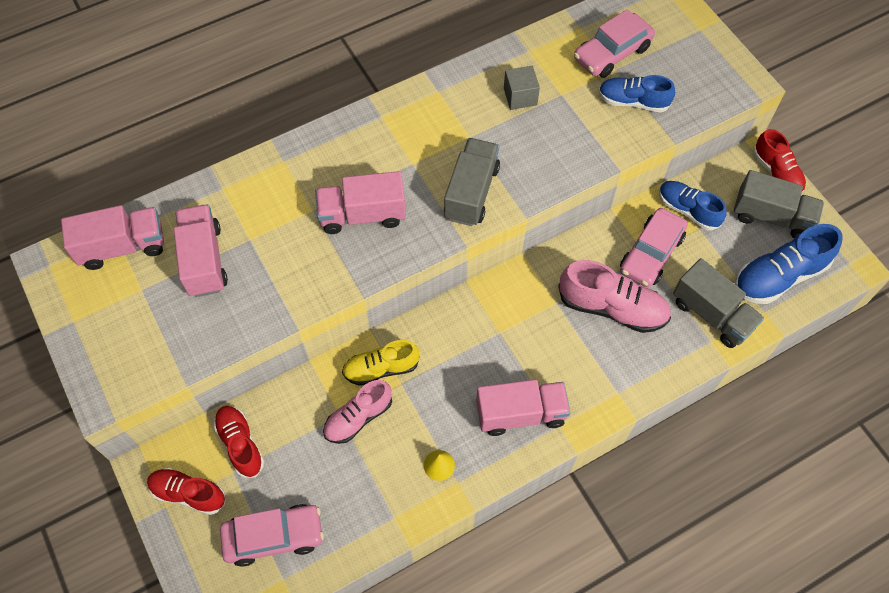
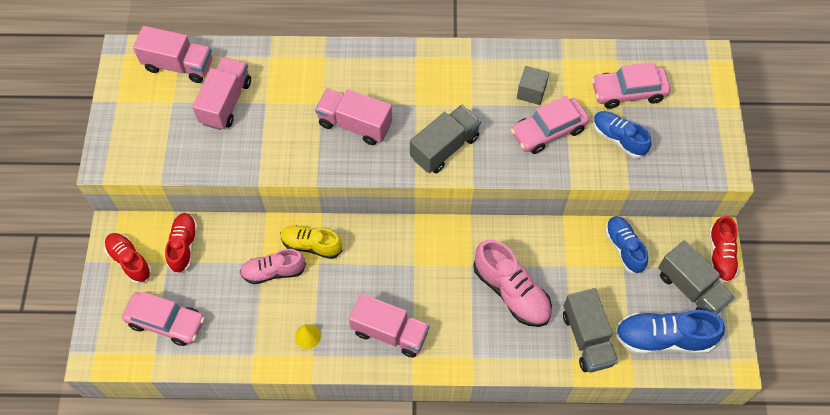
camera: 30 degrees right, 0 degrees up
(651, 253) = (570, 267): pink car -> pink car (548, 131)

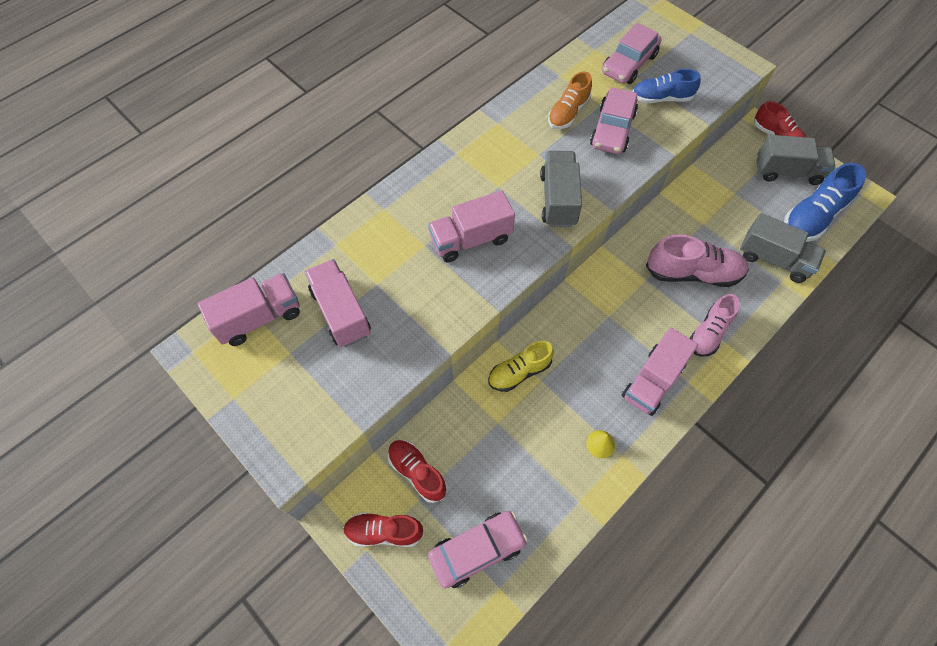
camera: 45 degrees left, 0 degrees up
(273, 271) = (515, 420): pink shoe -> pink shoe (709, 332)
(390, 332) = (652, 381): pink truck -> pink truck turned 150 degrees clockwise
(531, 92) = (568, 113): grey cube -> orange shoe
(624, 248) = (721, 181): blue shoe -> none

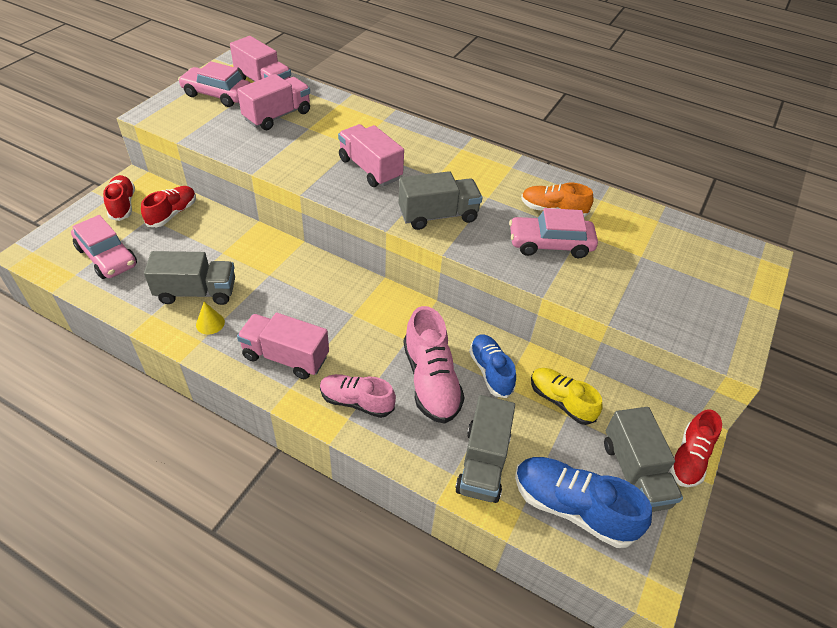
camera: 70 degrees right, 15 degrees down
(519, 372) = (275, 259): yellow shoe -> yellow shoe (561, 401)
(554, 454) = (196, 292): none -> grey truck
(629, 64) = (655, 248): pink car -> pink car (217, 94)
(661, 98) = (621, 279): blue shoe -> blue shoe (490, 371)

